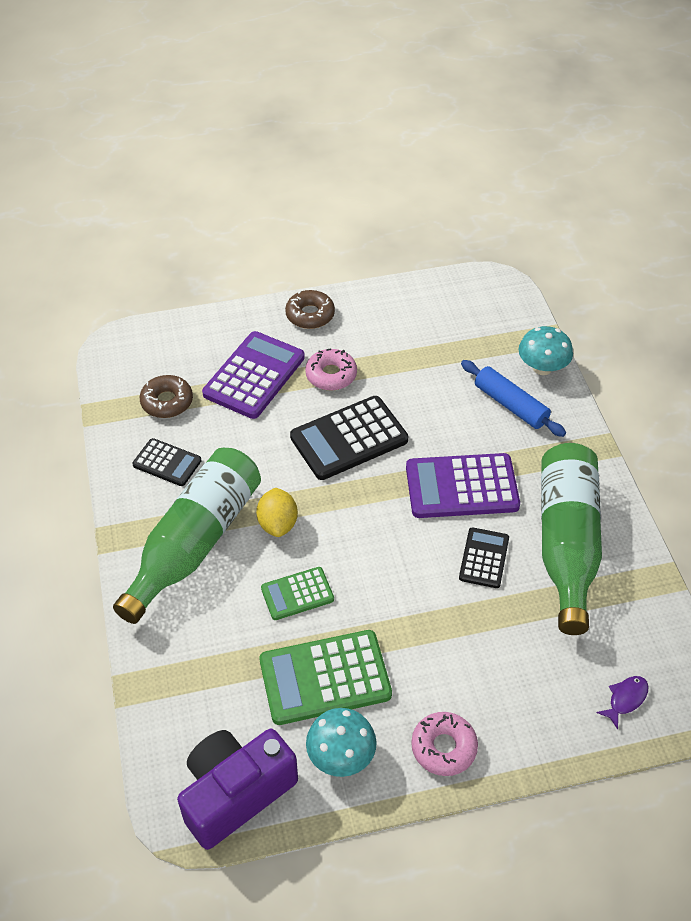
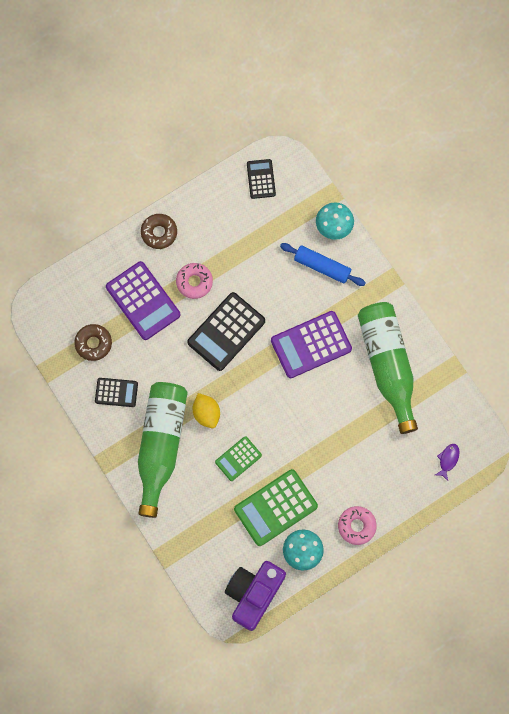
camera: 20 degrees left, 25 degrees up
(254, 376) = (143, 301): purple calculator -> purple calculator turned 135 degrees clockwise
(484, 558) = (341, 393): black calculator -> black calculator (261, 179)

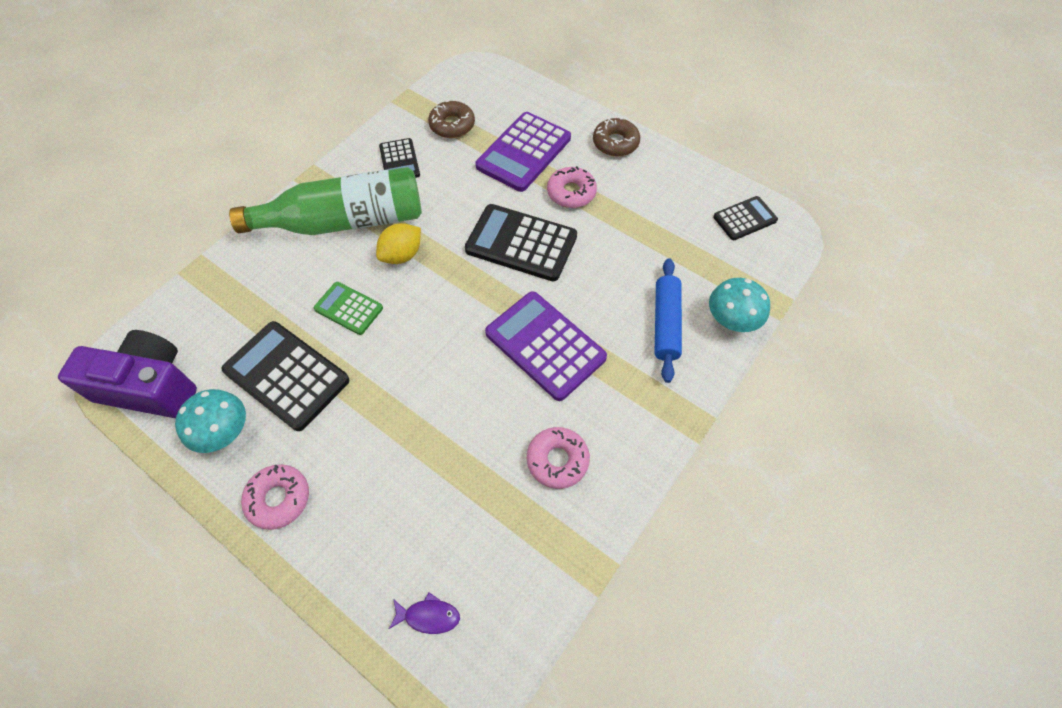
camera: 70 degrees right, 15 degrees down
(275, 507) = (287, 375): green calculator -> black calculator
(387, 365) = (557, 460): green bottle -> pink donut

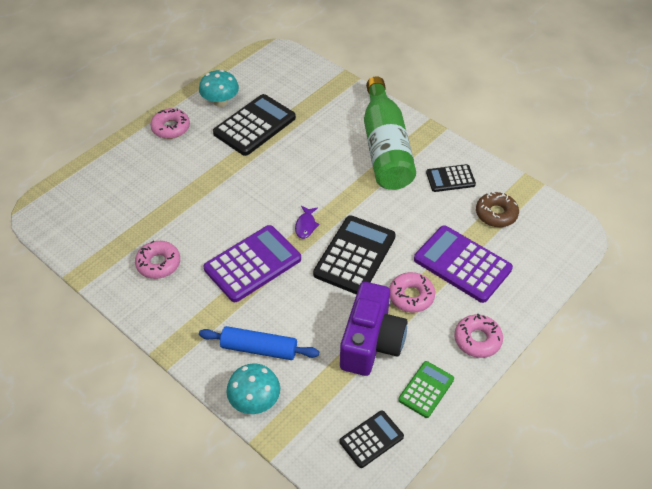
camera: 95 degrees right, 10 degrees down
(150, 387) = (258, 68): purple camera -> purple camera (371, 342)
(349, 308) = (303, 153): green calculator -> green calculator (426, 389)
(402, 255) = (349, 181): yellow lemon -> none
(428, 616) = (80, 194): purple fish -> purple fish (306, 225)
(615, 143) = (477, 340): brown donut -> pink donut
(745, 219) = (371, 439): black calculator -> black calculator turned 105 degrees counterclockwise

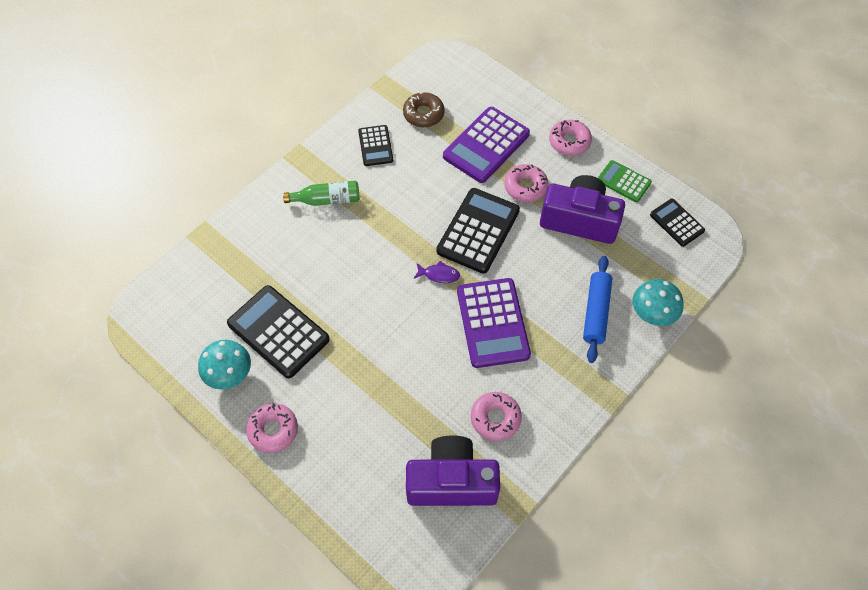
camera: 90 degrees left, 10 degrees up
(108, 233) = (451, 482): none -> purple camera
(253, 264) = (492, 323): purple calculator -> purple calculator turned 150 degrees counterclockwise
(355, 255) = (478, 231): black calculator -> black calculator turned 90 degrees clockwise
(385, 148) = (327, 200): green bottle -> green bottle, size x0.49

